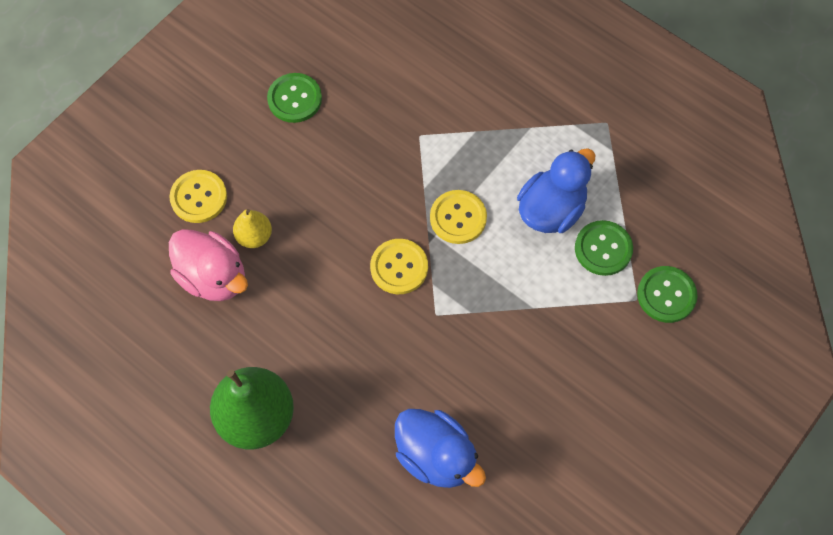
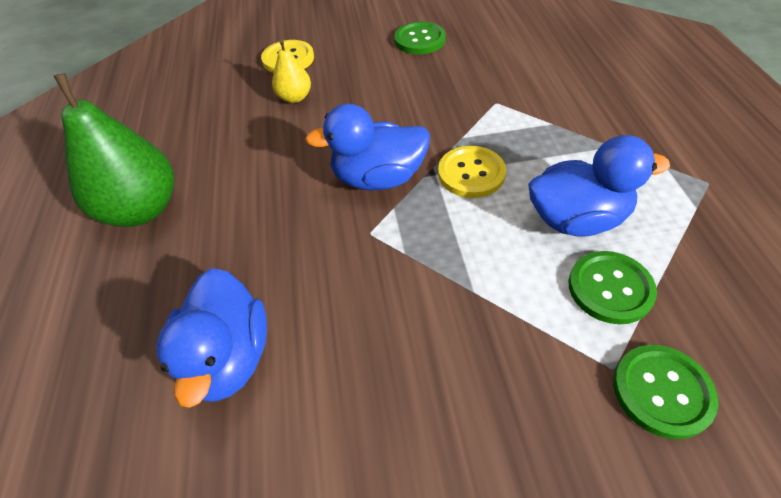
camera: 45 degrees right, 15 degrees down
(213, 277) = (237, 105): pink duck -> none
(399, 267) = (378, 178): yellow button -> blue duck

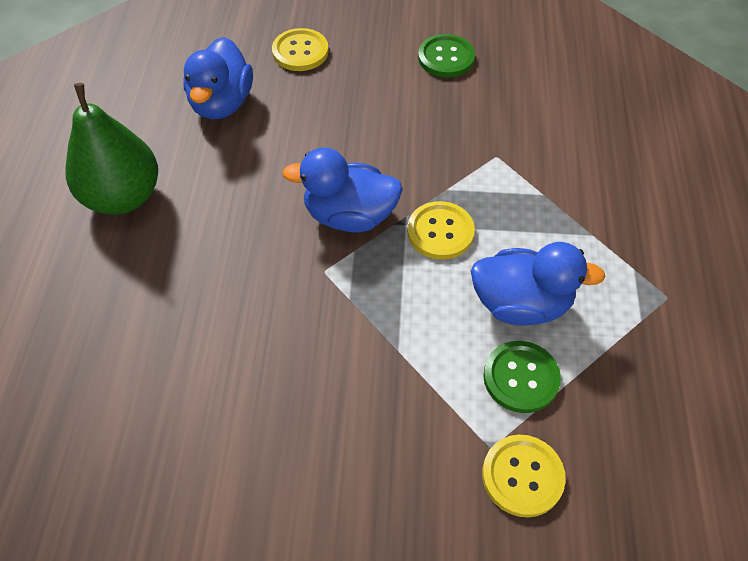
camera: 10 degrees right, 5 degrees up
(228, 358) = (171, 357): blue duck -> blue duck (222, 103)
(294, 98) = (294, 103): yellow pear -> none
(662, 391) = (522, 476): green button -> yellow button

